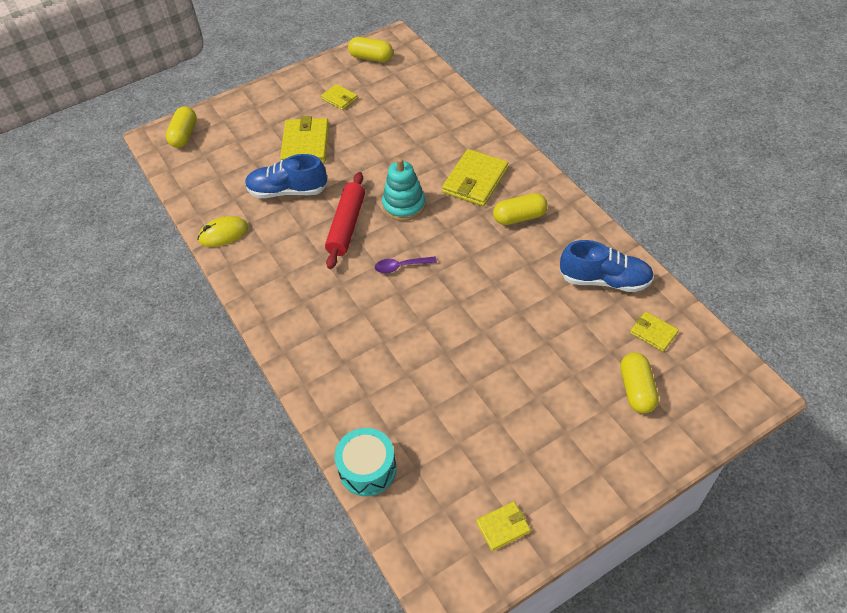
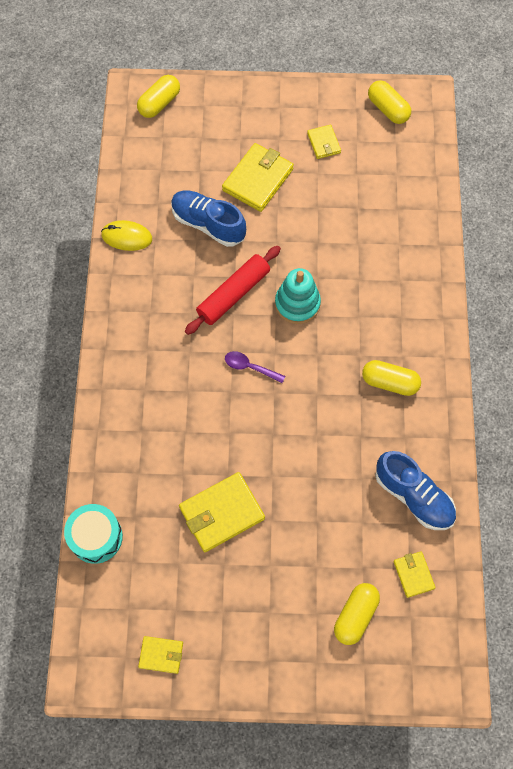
camera: 30 degrees right, 15 degrees up
(475, 180) = (380, 317): yellow wallet -> yellow wallet (222, 513)

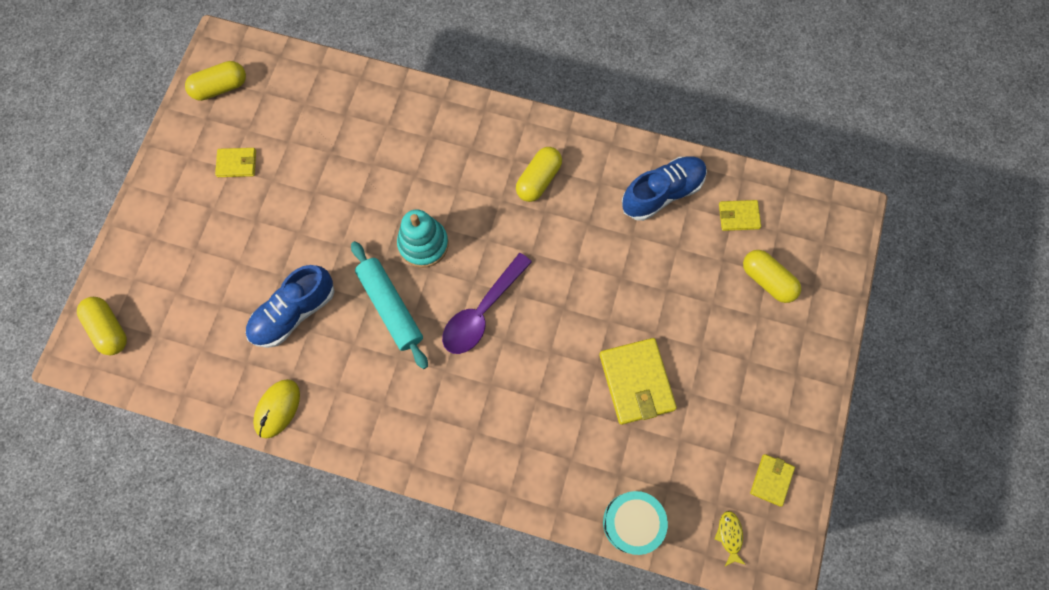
camera: 75 degrees left, 5 degrees up
(102, 625) = (729, 536): none -> yellow fish
(233, 294) = (390, 307): red rolling pin -> turquoise rolling pin
(250, 367) = (482, 312): purple spoon -> purple spoon, size x1.78
(257, 179) = (256, 245): yellow wallet -> none

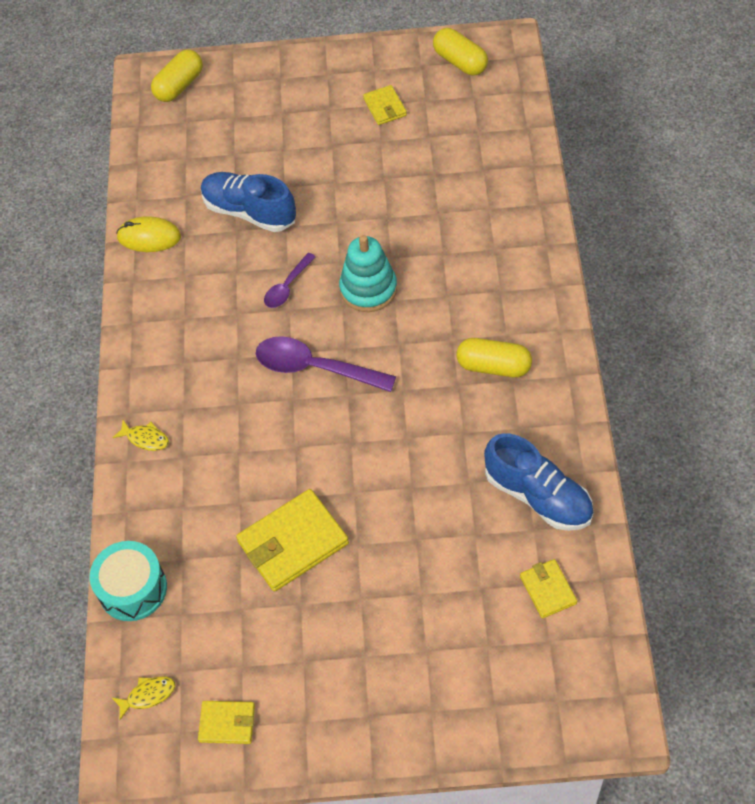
camera: 75 degrees right, 15 degrees down
(390, 307) = (287, 287): turquoise rolling pin -> purple spoon
(493, 472) = (145, 438): none -> yellow fish
(767, 280) = (477, 647): yellow capsule -> none

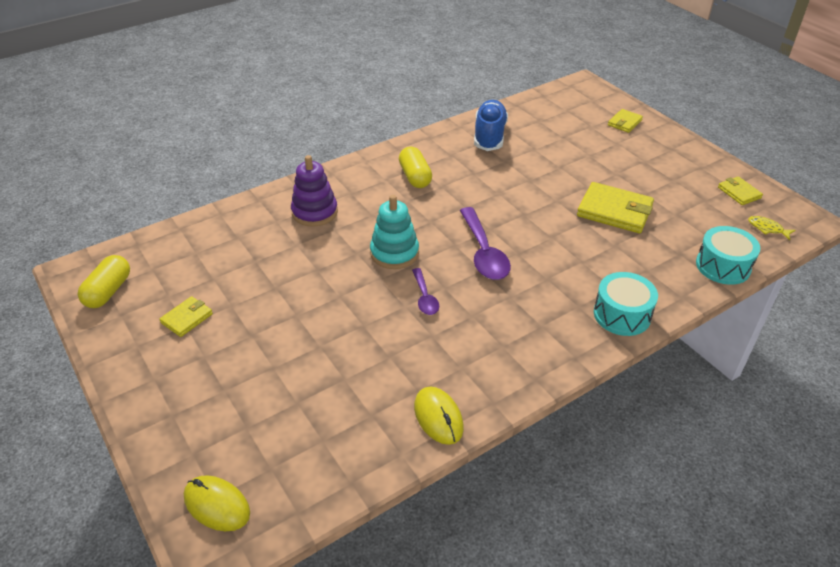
camera: 125 degrees left, 15 degrees down
(145, 438) = (622, 315): yellow fish -> turquoise drum
(179, 86) = (217, 505): yellow capsule -> yellow mouse
(249, 212) = (362, 356): blue shoe -> none
(287, 287) = (425, 297): purple spoon -> purple spoon turned 75 degrees clockwise
(484, 245) = (314, 212): none -> purple stacking toy
(548, 590) = (540, 118): yellow wallet -> yellow wallet (624, 123)

